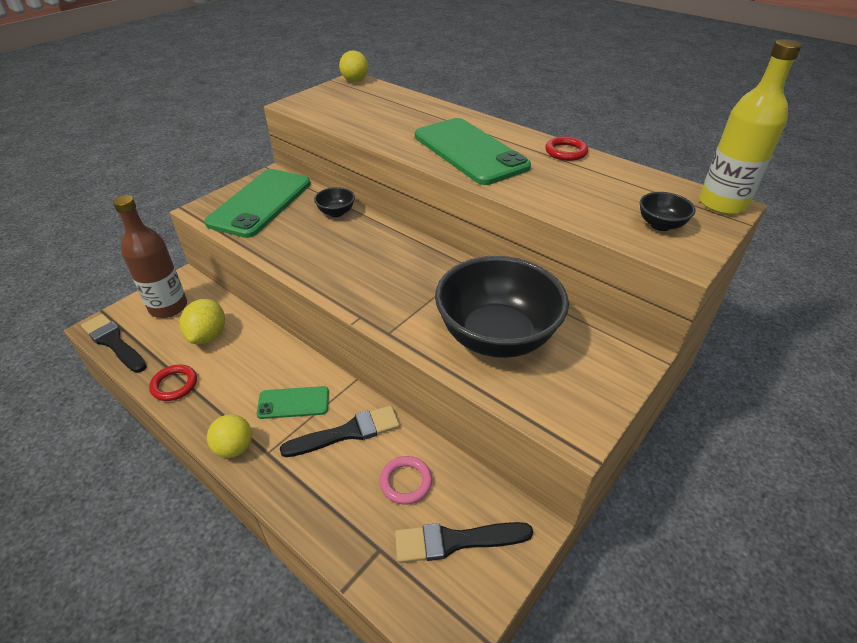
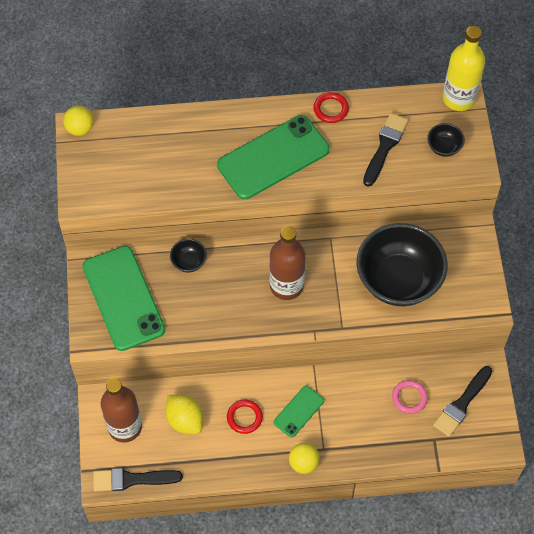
camera: 45 degrees left, 20 degrees up
(174, 385) = (216, 465): red ring -> red ring (244, 417)
(347, 432) = (349, 400): black brush -> black brush (385, 147)
(385, 271) = (286, 285): none -> brown bottle
(470, 151) = (273, 157): green phone -> green phone turned 45 degrees counterclockwise

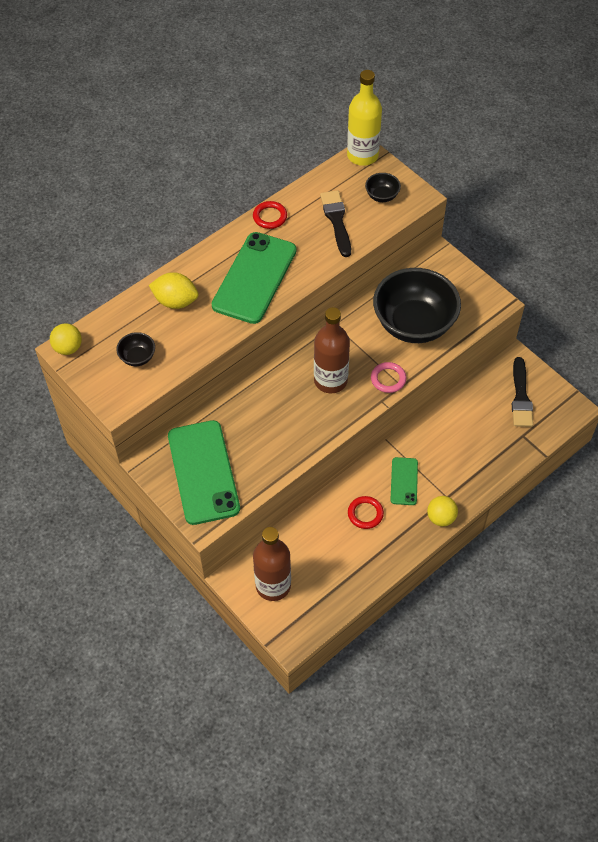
camera: 35 degrees left, 5 degrees down
(123, 298) = (203, 472): green phone -> green phone turned 45 degrees clockwise
(132, 479) = (314, 623): black brush -> none
(185, 420) = (319, 547): yellow lemon -> yellow lemon (175, 301)
(189, 262) = (235, 410): black bowl -> black bowl (137, 357)
(409, 398) = (479, 417): pink ring -> pink ring (388, 379)

